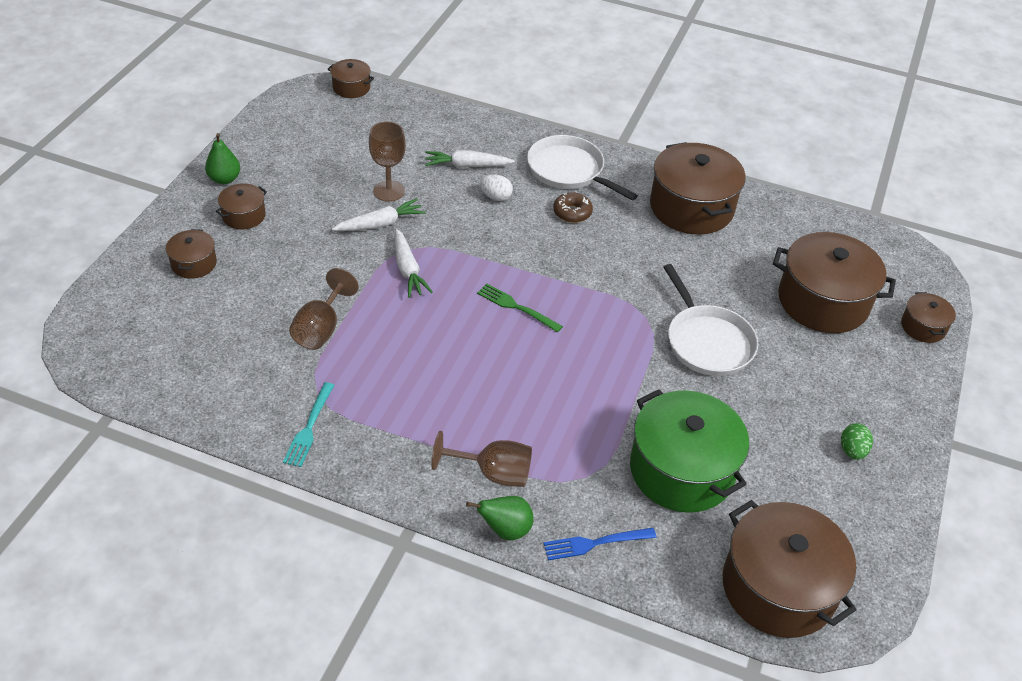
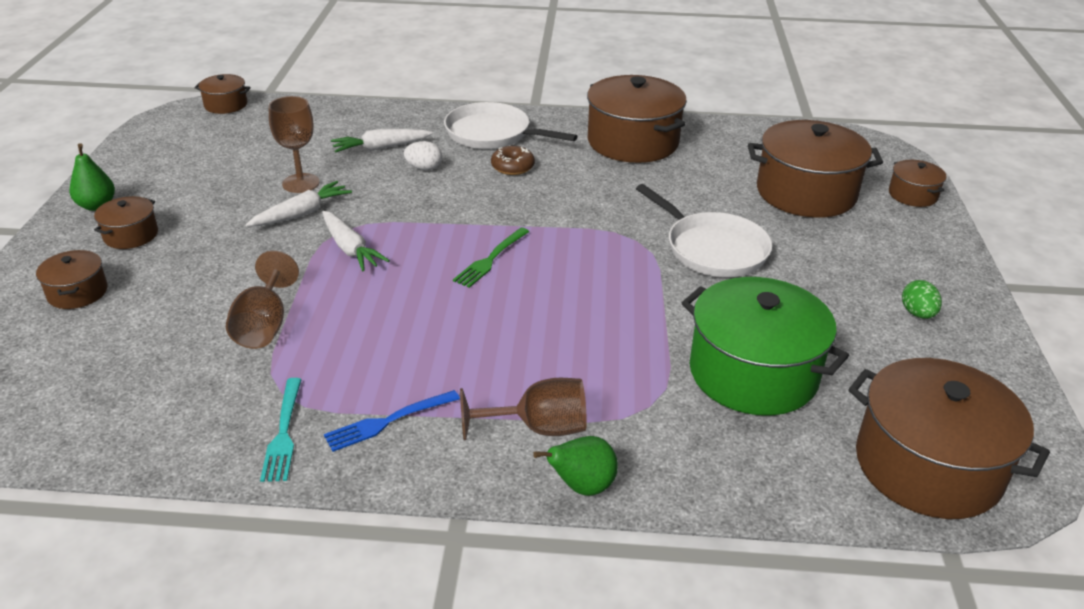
camera: 15 degrees left, 10 degrees down
(516, 307) = (491, 259): green fork -> green fork turned 75 degrees counterclockwise
(595, 543) = (697, 473): blue fork -> blue fork (388, 421)

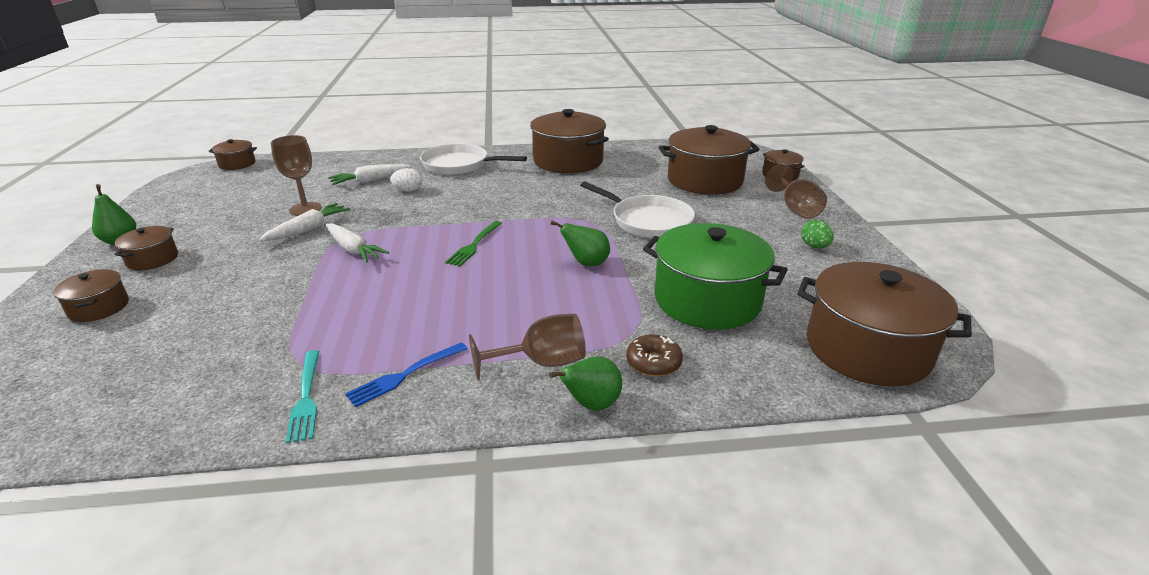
camera: 10 degrees left, 5 degrees down
(264, 325) = (280, 314): brown goblet -> brown goblet (795, 209)
(512, 167) = (479, 184): brown donut -> brown donut (653, 362)
(620, 302) = (586, 263): none -> green pear

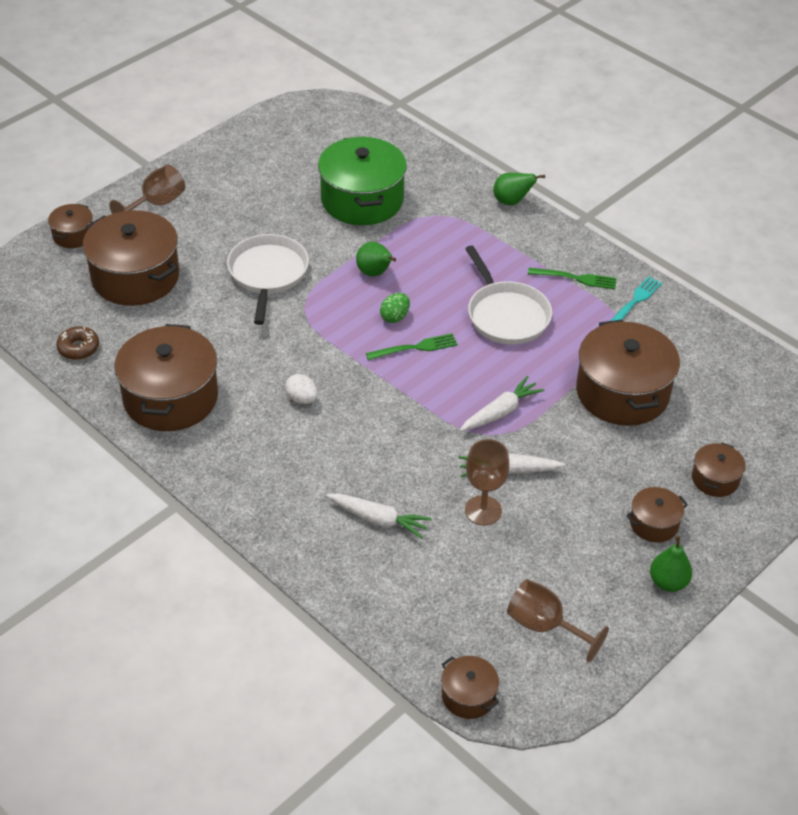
camera: 130 degrees left, 15 degrees up
(353, 249) = (500, 412): white carrot -> white carrot turned 45 degrees clockwise
(405, 375) = (575, 278): blue fork -> green fork
(408, 190) = (368, 469): white egg -> white egg (302, 399)
(459, 165) = (267, 480): white pan -> white pan (506, 315)
(542, 363) = (503, 234): brown goblet -> brown goblet (544, 626)
(653, 362) = (453, 195): brown donut -> brown donut (78, 348)
(814, 246) = (226, 177): green egg -> green egg (395, 317)
(867, 349) = (350, 128): brown pot -> brown pot (622, 392)

